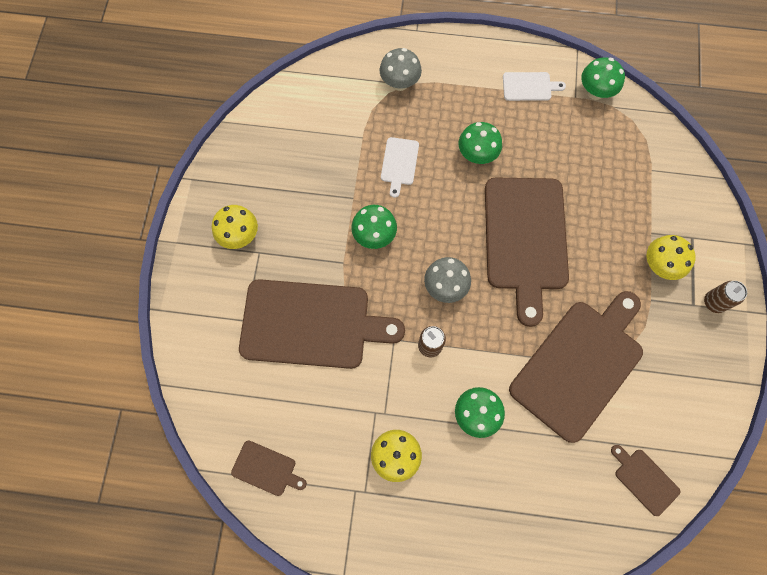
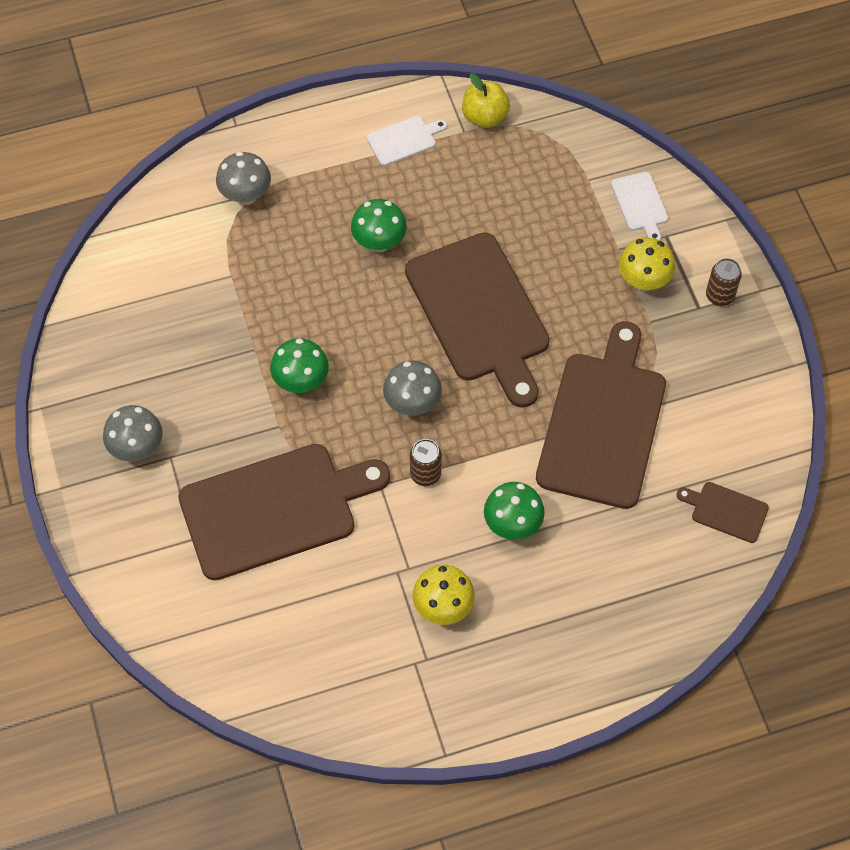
camera: 25 degrees left, 10 degrees down
(240, 236) = (137, 448): yellow mushroom -> grey mushroom
(266, 469) = (301, 686): brown cutting board -> none
(399, 163) = (291, 288): white cutting board -> white cutting board (640, 204)
(595, 92) = (484, 117): green mushroom -> yellow apple

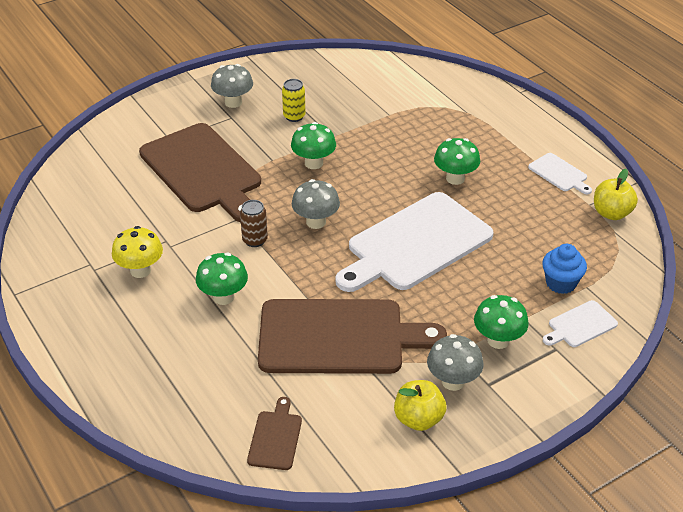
camera: 75 degrees right, 20 degrees down
(196, 382) = (294, 116): none -> yellow can
(246, 195) = (461, 108): grey mushroom -> grey mushroom (453, 381)
(479, 313) = (415, 244): brown cutting board -> white cutting board
(577, 200) = (561, 283): none -> blue cupcake
(643, 281) = (498, 340): yellow mushroom -> green mushroom
(719, 296) = (508, 398): brown can -> none
(729, 379) = (418, 419): none -> yellow apple

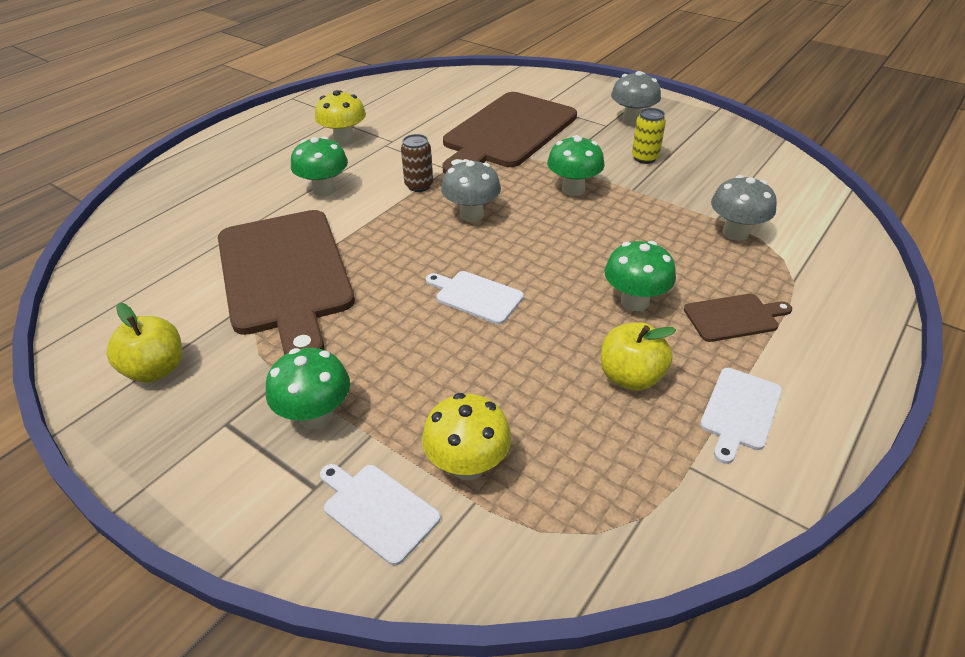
camera: 70 degrees right, 0 degrees up
(275, 437) = (125, 270): brown cutting board -> brown cutting board (734, 317)
(415, 244) = (476, 296): white cutting board -> white cutting board, size x0.43
(453, 381) = (226, 386): grey mushroom -> grey mushroom (735, 233)
(561, 283) = (468, 465): blue cupcake -> yellow mushroom
(611, 213) = (689, 504): yellow apple -> yellow apple (630, 377)

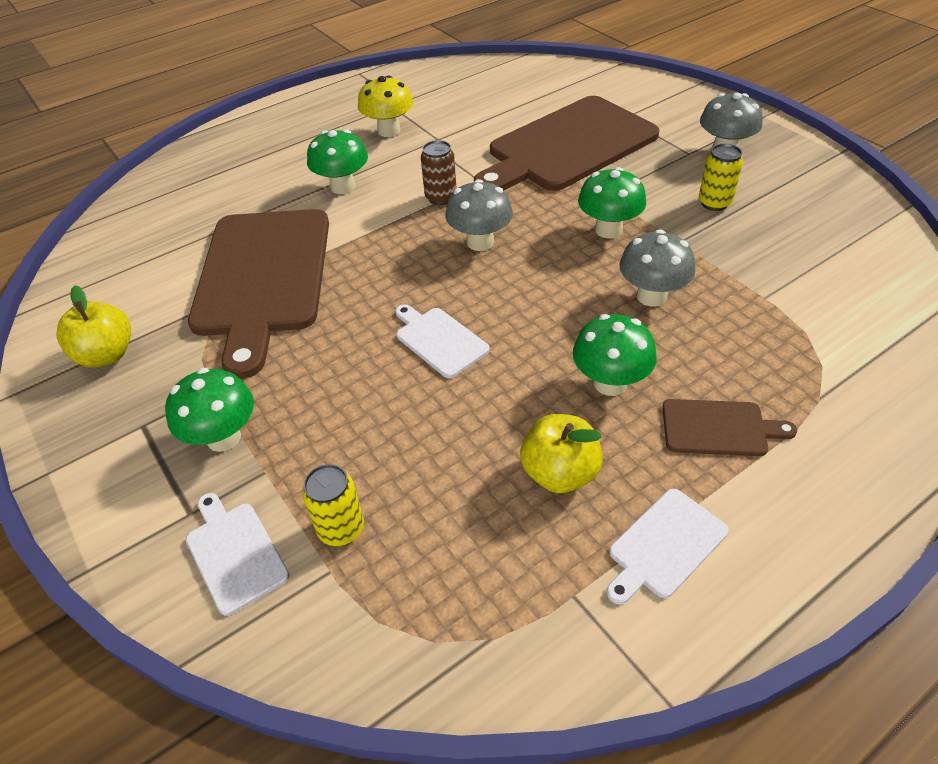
camera: 20 degrees right, 5 degrees up
(468, 465) = (341, 529): yellow mushroom -> yellow can
(735, 233) = (777, 320): grey mushroom -> grey mushroom (651, 296)

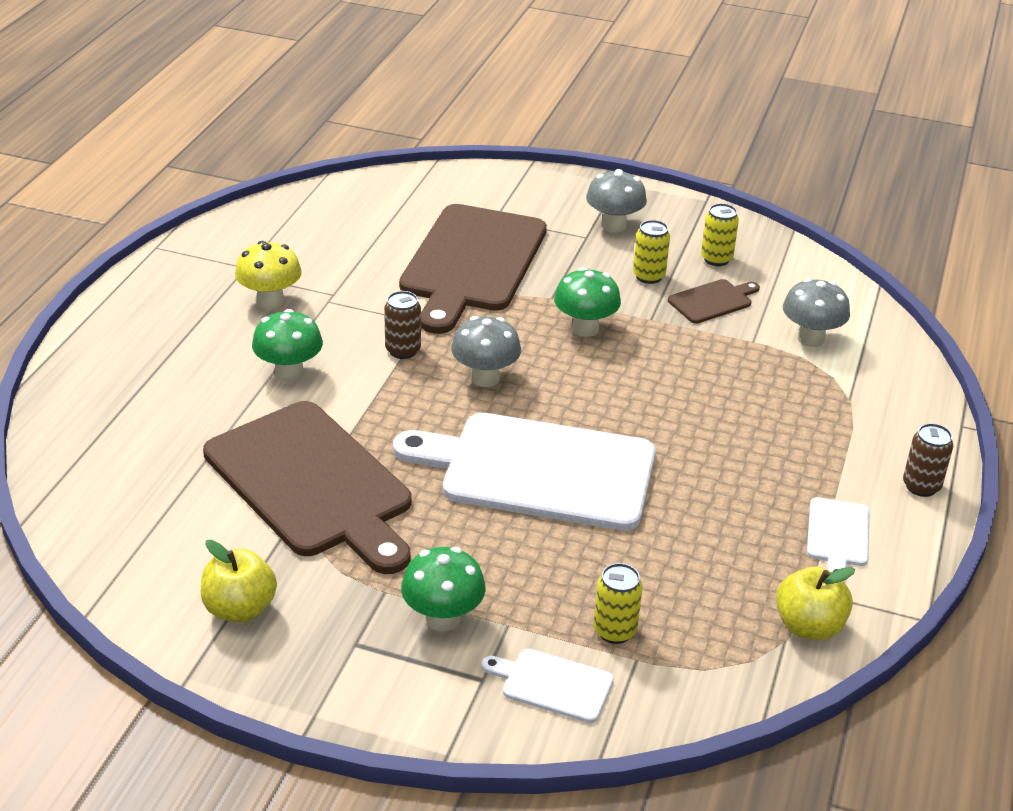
camera: 40 degrees left, 10 degrees down
(439, 340) = (539, 470): white cutting board -> white cutting board, size x2.31
(559, 473) = (729, 523): yellow apple -> yellow apple (808, 626)
(610, 383) = (703, 448): green mushroom -> none
(651, 296) = (671, 371): grey mushroom -> grey mushroom (810, 338)
(719, 428) = (805, 447): brown cutting board -> brown cutting board (712, 301)
(799, 207) = (716, 259): none -> yellow can
(821, 536) = (921, 486): none -> brown can

